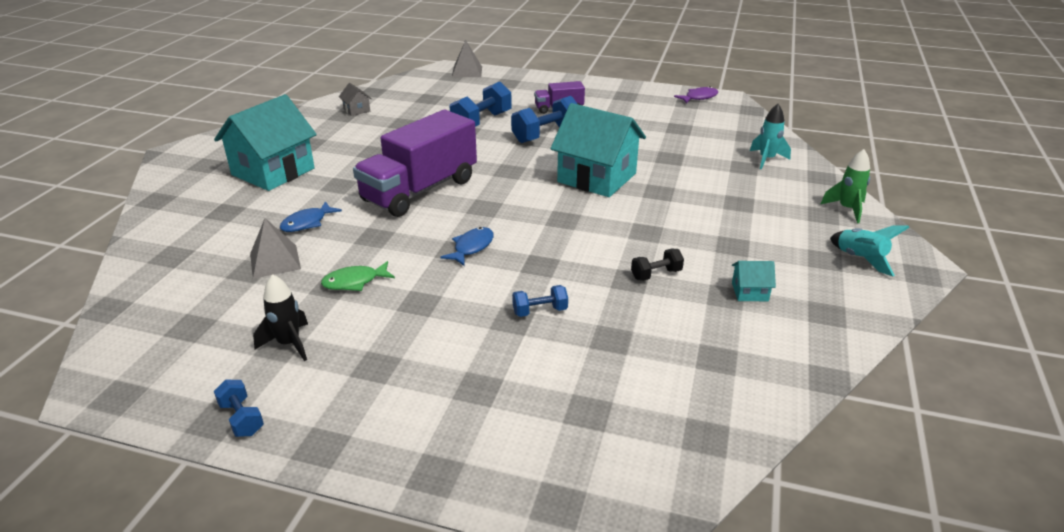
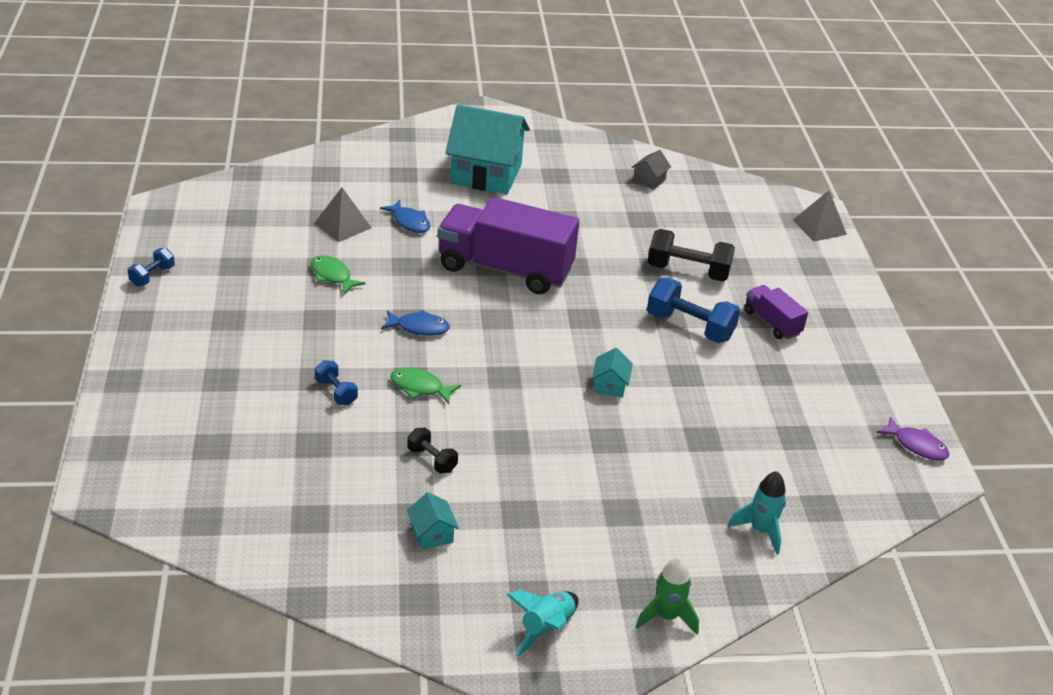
camera: 65 degrees right, 5 degrees up
(289, 344) = (239, 269): black rocket -> none
(307, 223) = (409, 222): blue fish -> blue fish turned 150 degrees counterclockwise
(481, 122) = (688, 271): blue dumbbell -> black dumbbell
(556, 262) = (420, 387): none -> green fish
(597, 178) = (610, 385): turquoise house -> turquoise house, size x0.41

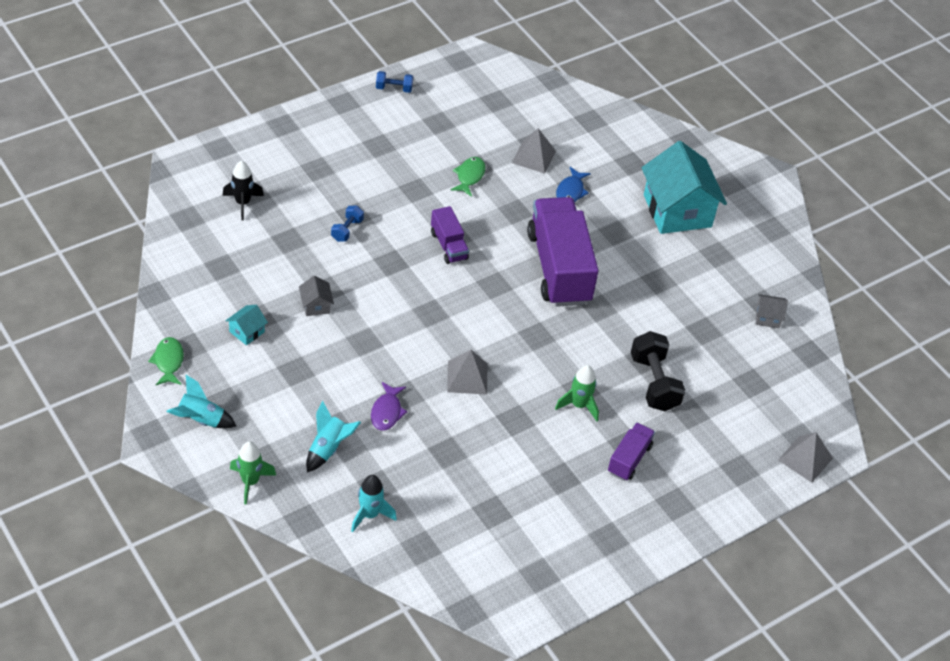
camera: 60 degrees right, 10 degrees up
(221, 461) = (243, 203): none -> black rocket
(419, 327) = (448, 245): blue fish -> purple truck
(420, 387) = (384, 271): green fish -> green fish (168, 362)
(432, 460) = (316, 305): black dumbbell -> grey house
(610, 385) = (467, 377): turquoise house -> grey pyramid
(651, 529) = (328, 448): none -> turquoise rocket
(689, 327) = (579, 405): blue dumbbell -> green rocket
(916, 445) = (541, 597): purple fish -> purple fish (387, 412)

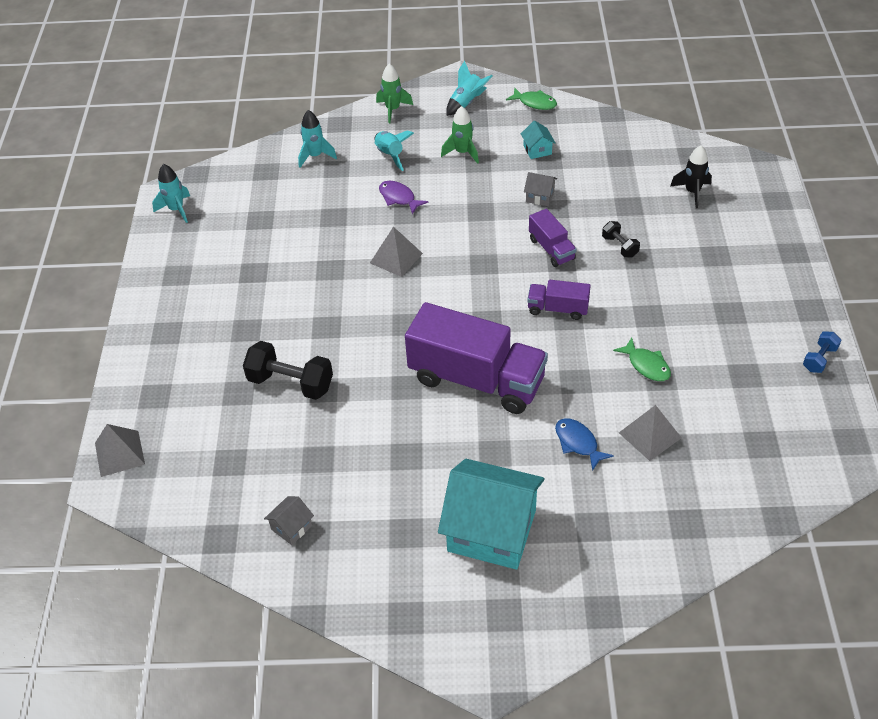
camera: 130 degrees right, 0 degrees up
(347, 230) = (620, 246): blue dumbbell -> black dumbbell
(529, 595) = (176, 209): none -> turquoise rocket
(579, 405) = (310, 317): green rocket -> green rocket (462, 152)
(629, 459) = (231, 324): purple truck -> purple truck (551, 249)

